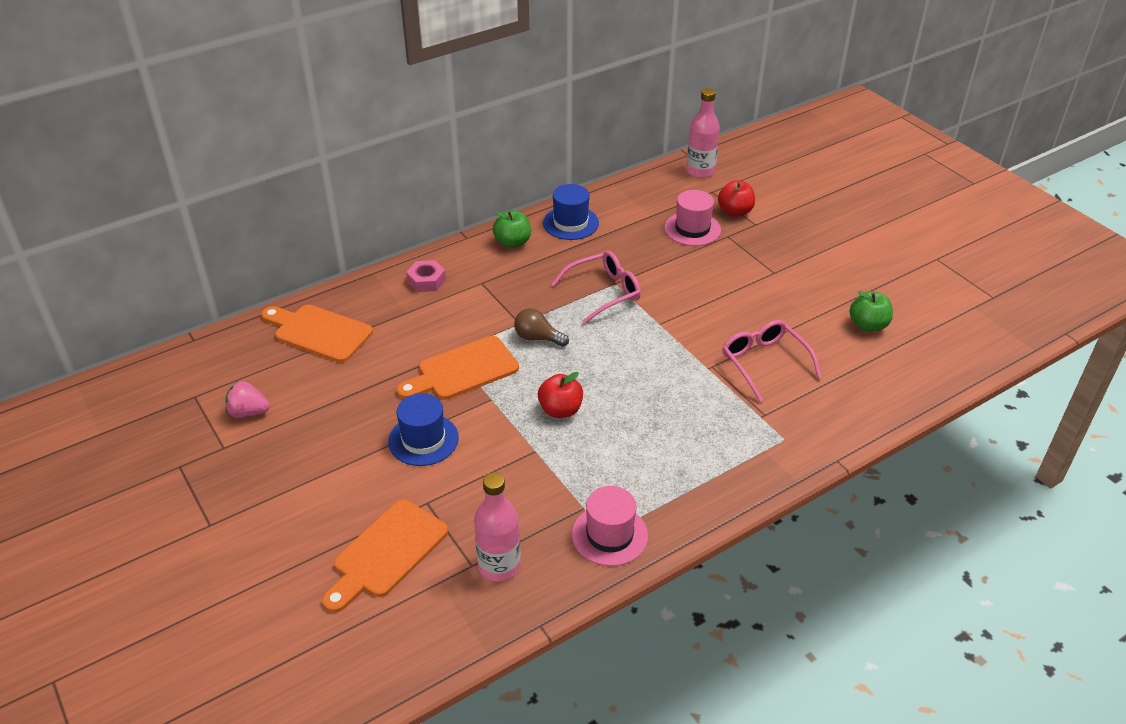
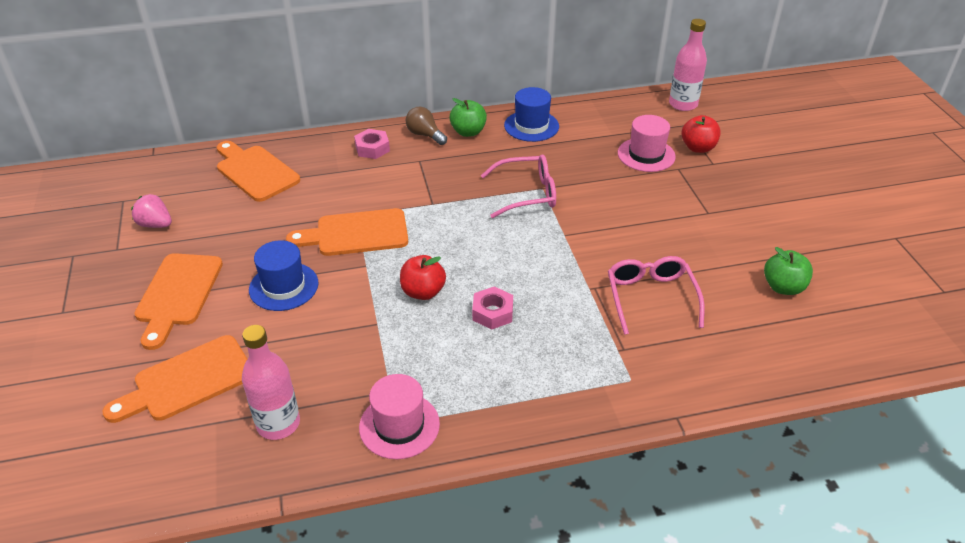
camera: 20 degrees right, 0 degrees up
(320, 475) = (178, 294): none -> orange cutting board
(537, 338) = (441, 221): brown light bulb -> brown light bulb (425, 135)
(635, 412) = (492, 312): none -> pink nut

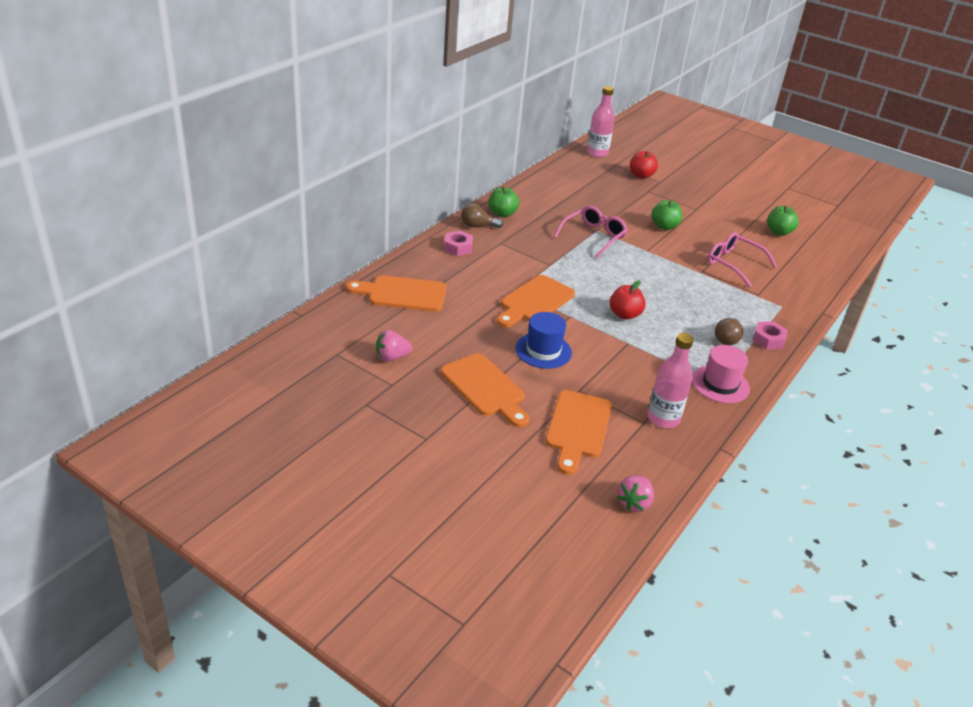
camera: 45 degrees left, 5 degrees down
(110, 489) = (634, 503): none -> pink strawberry
(492, 312) = (675, 307): pink nut -> pink nut (768, 339)
(493, 379) = (727, 339): none -> brown light bulb
(531, 126) = (534, 196): blue hat -> none
(631, 216) = (664, 226): none -> green apple
(646, 155) = (621, 189): pink hat -> none

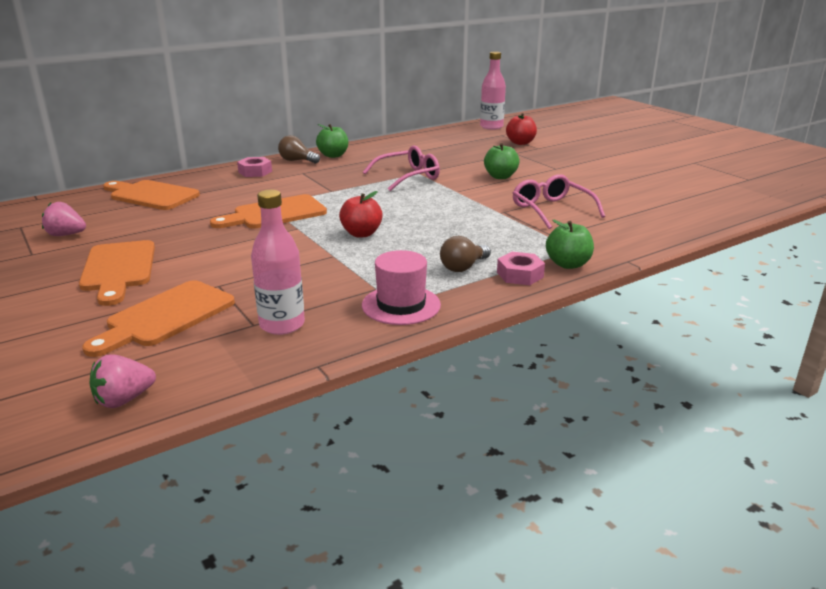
camera: 25 degrees right, 10 degrees down
(543, 350) = (227, 249): blue hat -> none
(778, 232) = (642, 192): green apple -> green apple (568, 264)

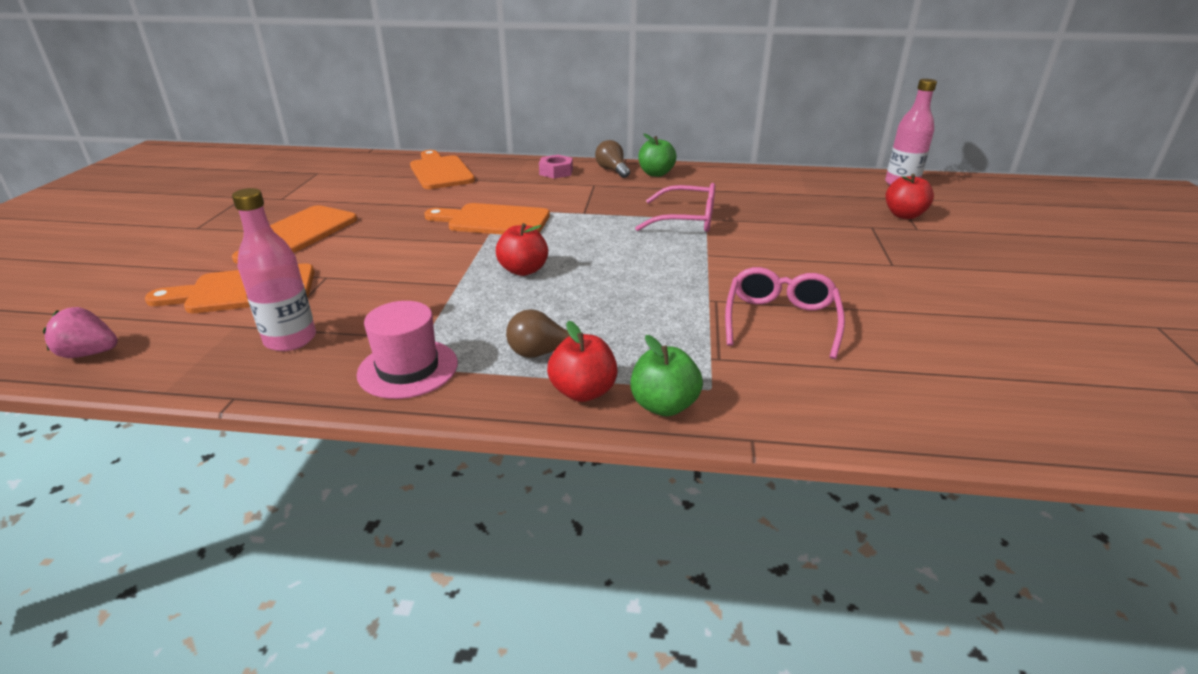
camera: 40 degrees right, 5 degrees up
(66, 235) = (327, 189): pink strawberry -> none
(500, 177) = (794, 253): green apple -> none
(520, 275) = (583, 392): pink nut -> red apple

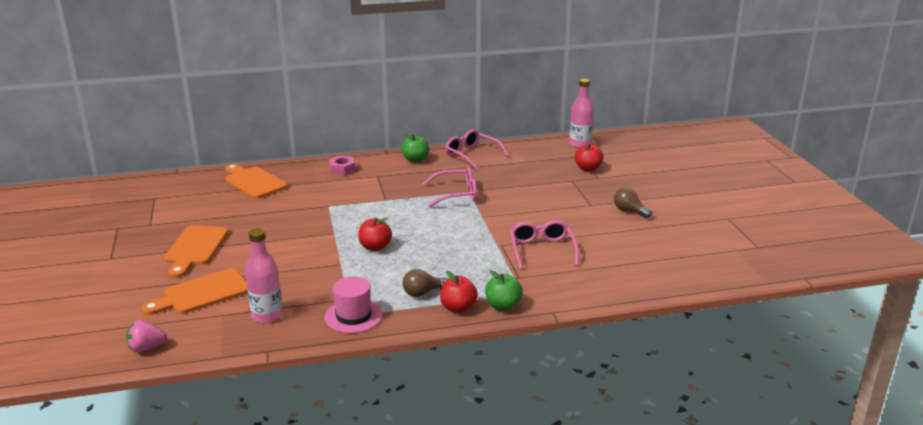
camera: 20 degrees left, 5 degrees down
(493, 221) = (328, 216): orange cutting board -> none
(612, 170) = (382, 161): brown light bulb -> brown light bulb (629, 211)
(735, 177) = (471, 155): none -> pink glasses

